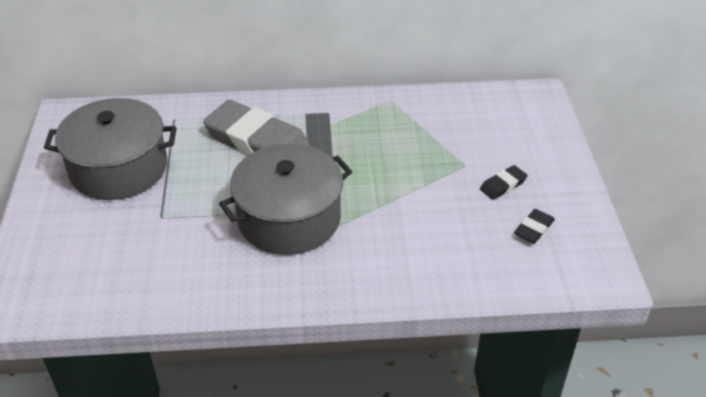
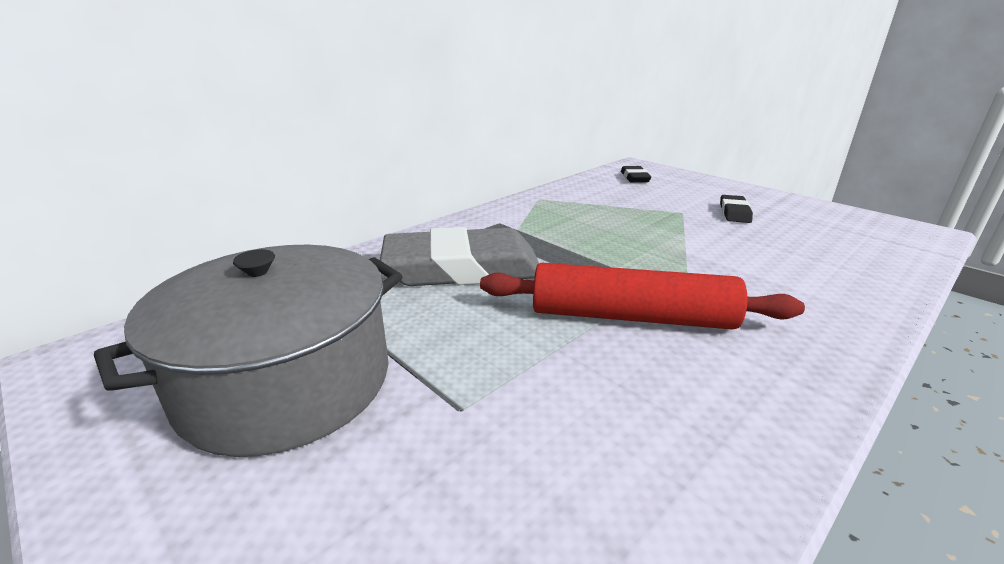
camera: 40 degrees left, 15 degrees down
(289, 218) = (631, 317): grey pot -> red rolling pin
(534, 229) = (816, 227): black eraser -> black eraser (634, 178)

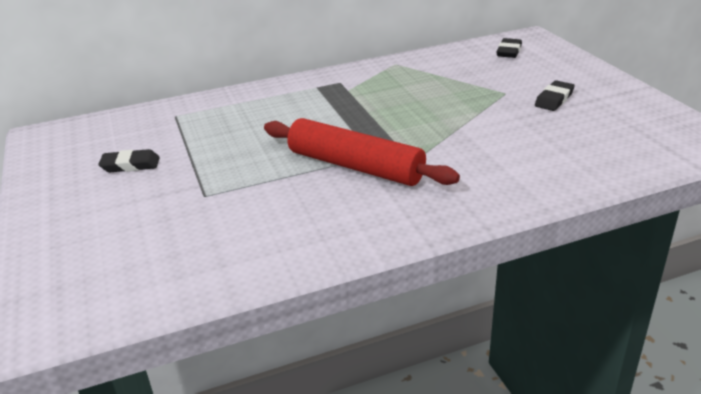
camera: 25 degrees right, 5 degrees up
(286, 381) = (130, 165): grey pot -> black eraser
(463, 268) = (279, 115): grey eraser -> none

